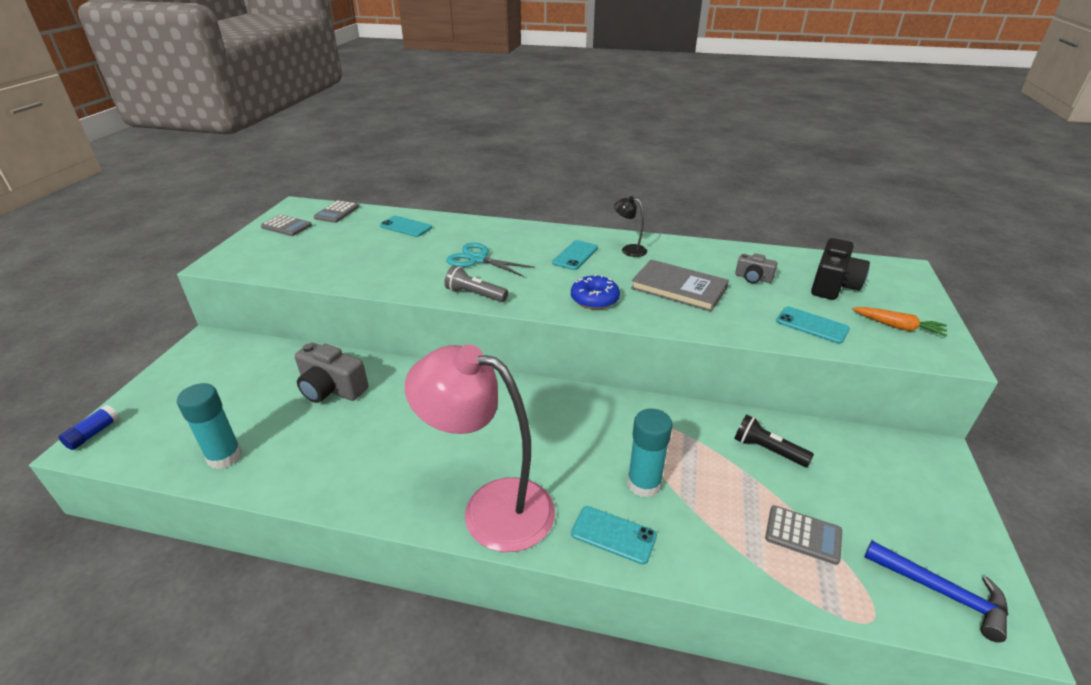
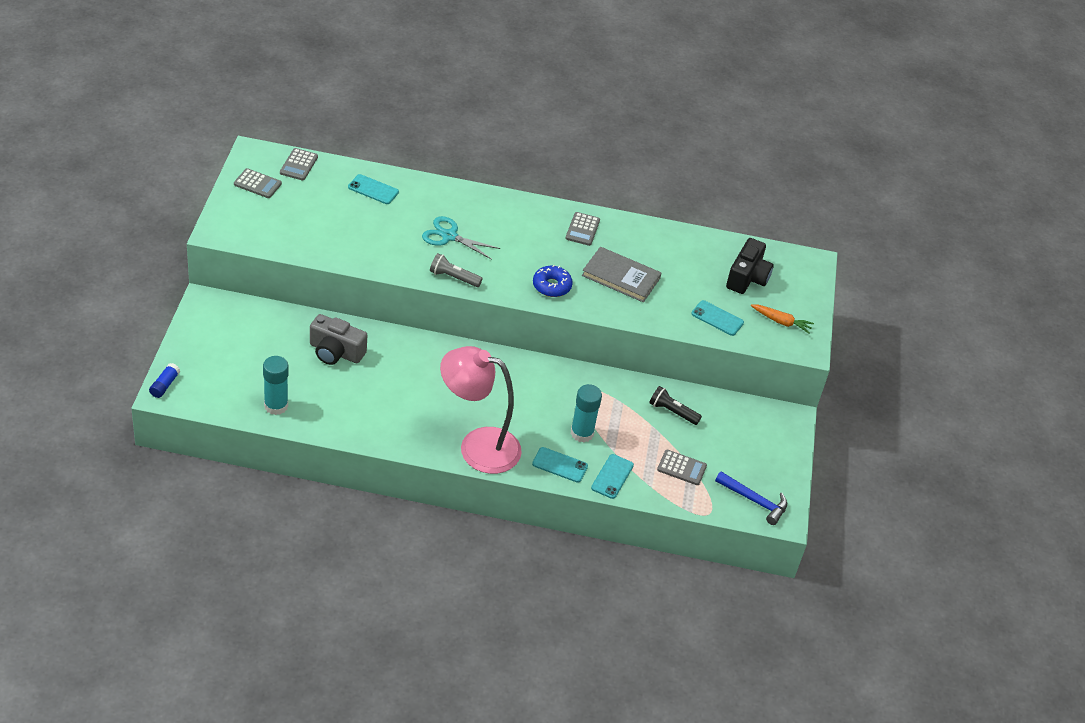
camera: 10 degrees left, 10 degrees up
(575, 255) = (535, 235): turquoise phone -> turquoise phone (612, 476)
(629, 250) = (582, 229): black lamp -> grey calculator
(753, 278) = (684, 268): grey camera -> none

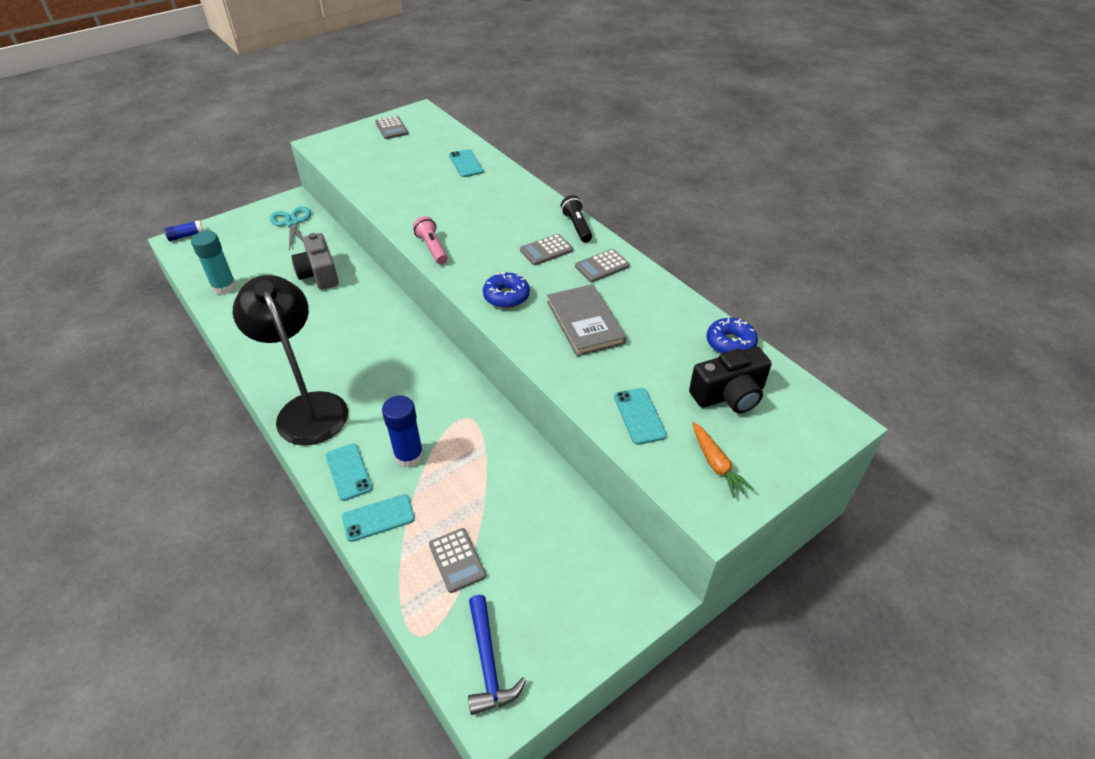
camera: 50 degrees right, 0 degrees up
(299, 165) = (438, 129): grey calculator -> grey calculator (546, 250)
(449, 236) = (475, 218): turquoise scissors -> turquoise scissors (292, 223)
(453, 277) = (432, 248): grey flashlight -> pink flashlight
(477, 446) = (308, 407): pink lamp -> black lamp
(582, 433) = (409, 456): turquoise glue stick -> blue glue stick
(672, 412) = (523, 494): black flashlight -> black flashlight (577, 226)
(714, 243) = (730, 343): none -> blue donut

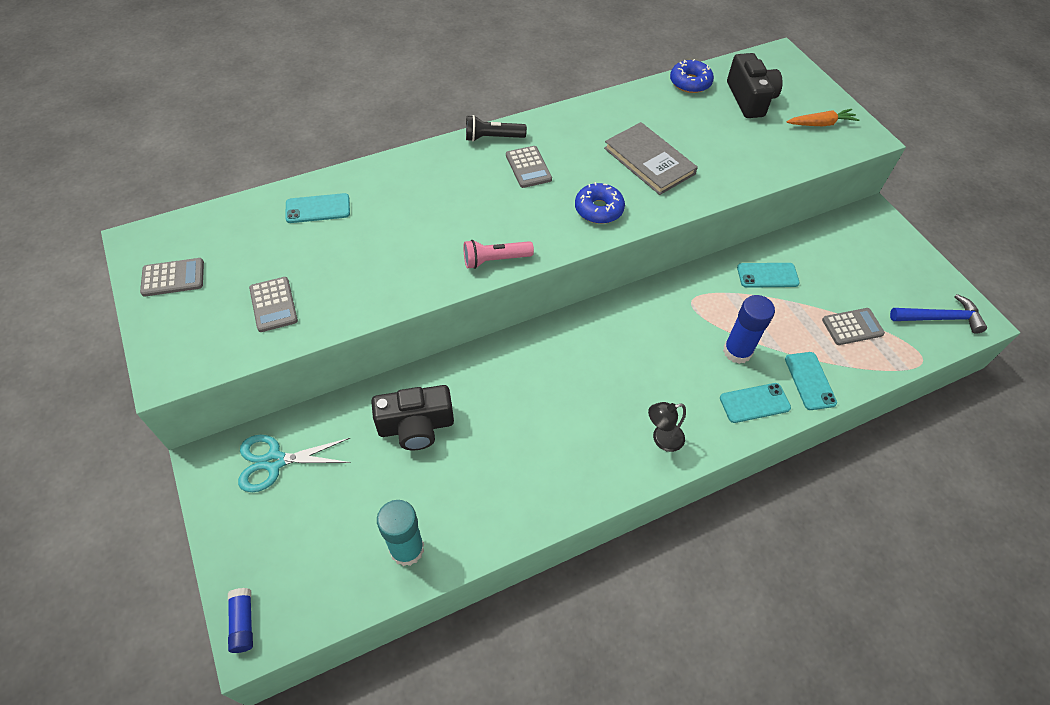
camera: 80 degrees left, 10 degrees up
(308, 407) = (662, 439): black lamp -> black lamp, size x0.40
(319, 274) = (416, 426): grey camera -> black camera
(585, 322) = (649, 161): grey book -> grey book turned 60 degrees clockwise
(602, 266) = (566, 133): grey calculator -> grey calculator (273, 305)
(639, 416) = (770, 152): turquoise phone -> turquoise phone (767, 275)

